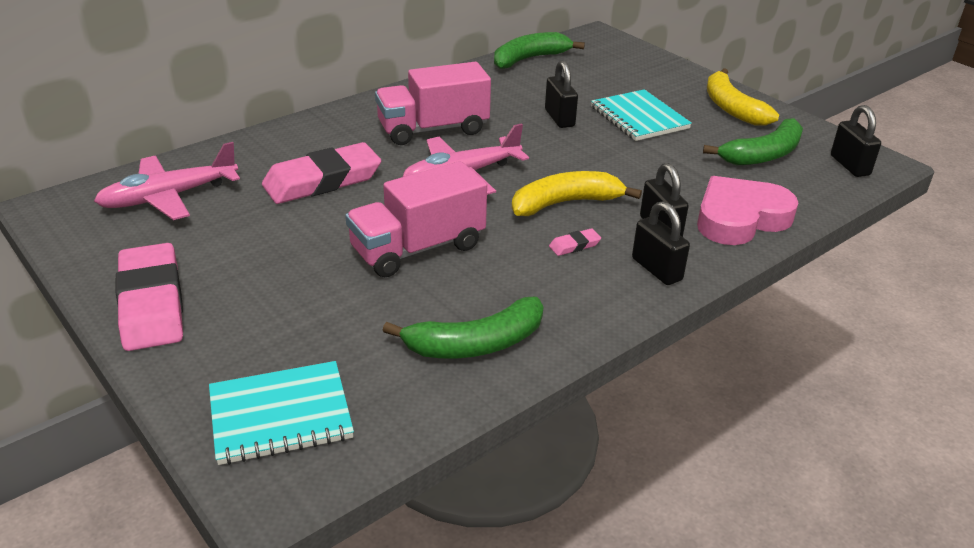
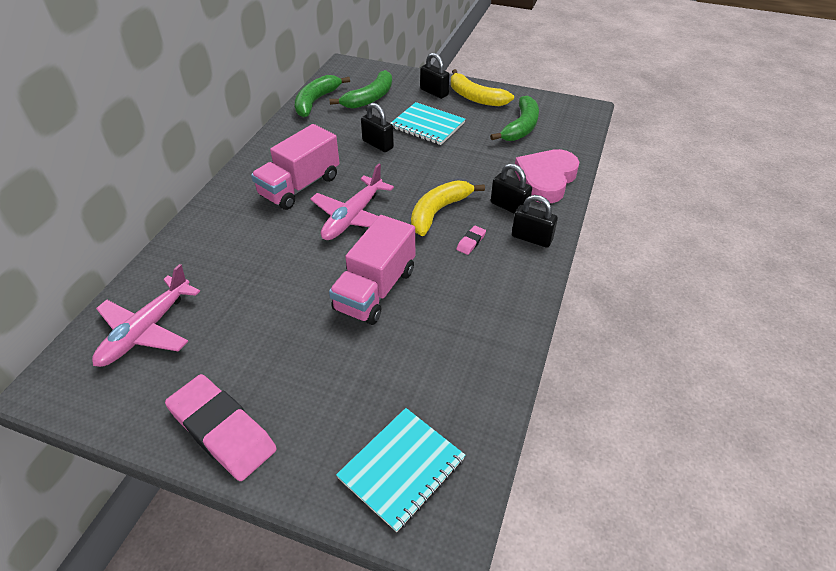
camera: 30 degrees left, 10 degrees up
(322, 180) = (257, 263): pink eraser -> none
(476, 344) = (476, 346): green banana -> green banana (370, 98)
(849, 165) = (572, 117): black padlock -> black padlock (434, 92)

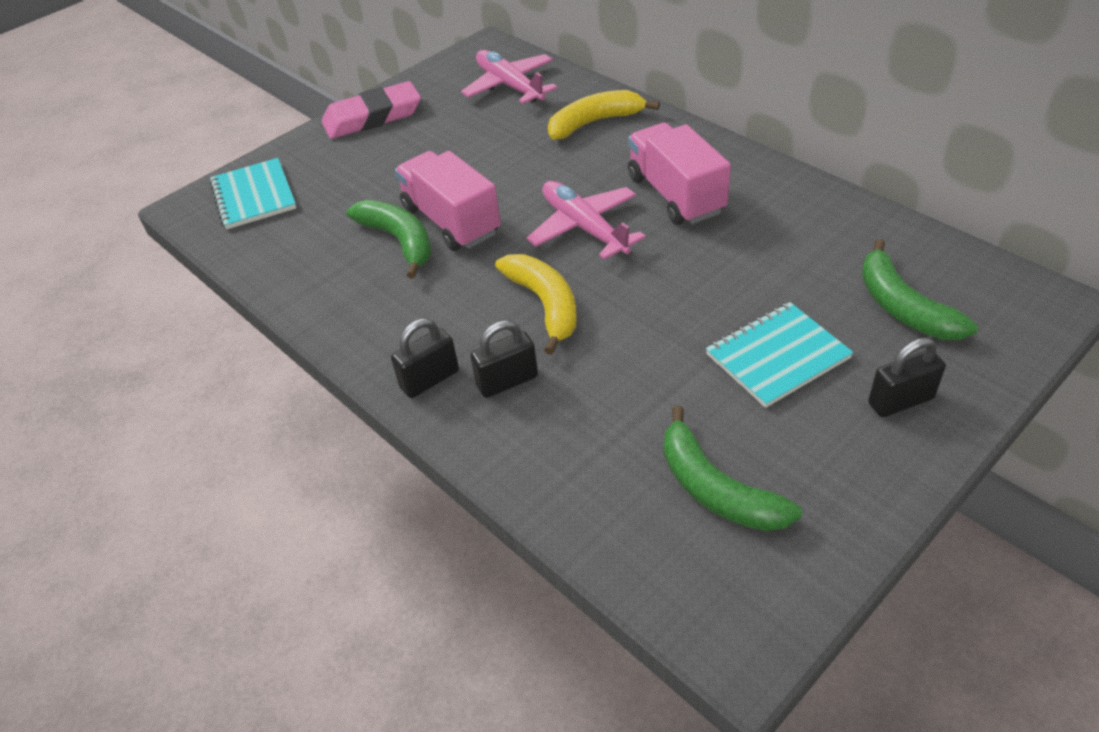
camera: 120 degrees right, 0 degrees up
(316, 101) = (909, 242): green banana -> green banana (399, 241)
(378, 144) = (743, 284): black padlock -> none
(471, 242) = (467, 317): pink eraser -> none
(475, 97) = (858, 460): yellow banana -> yellow banana (594, 123)
(546, 180) = (541, 454): pink heart -> none

